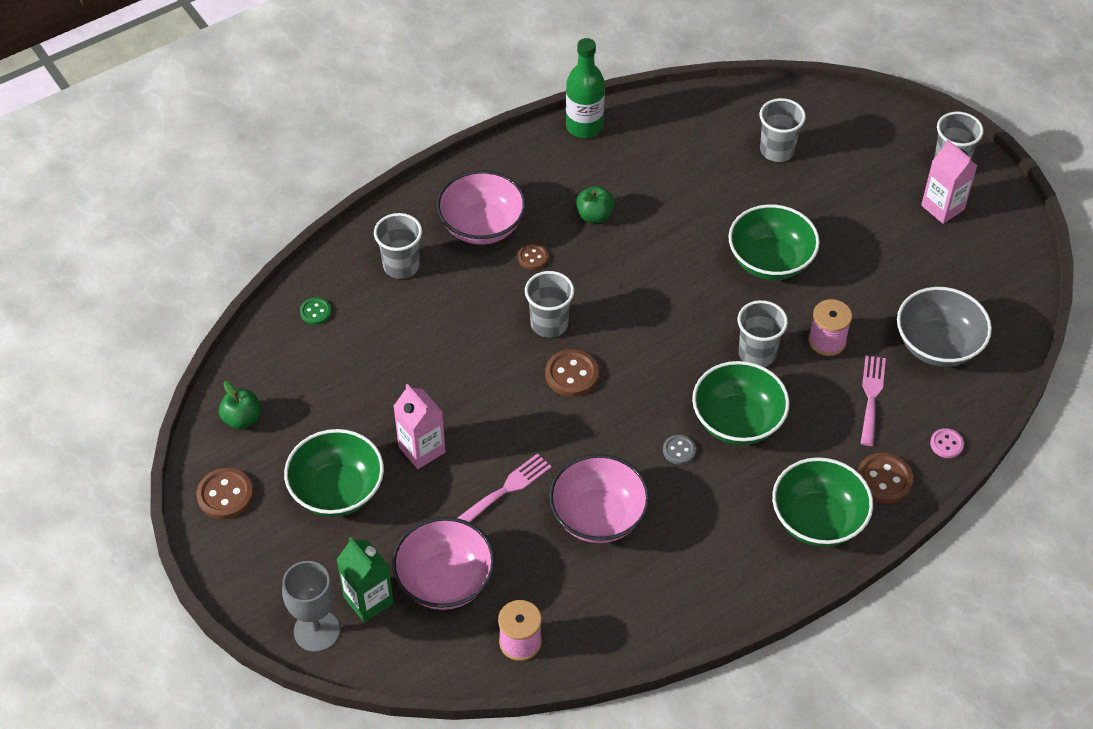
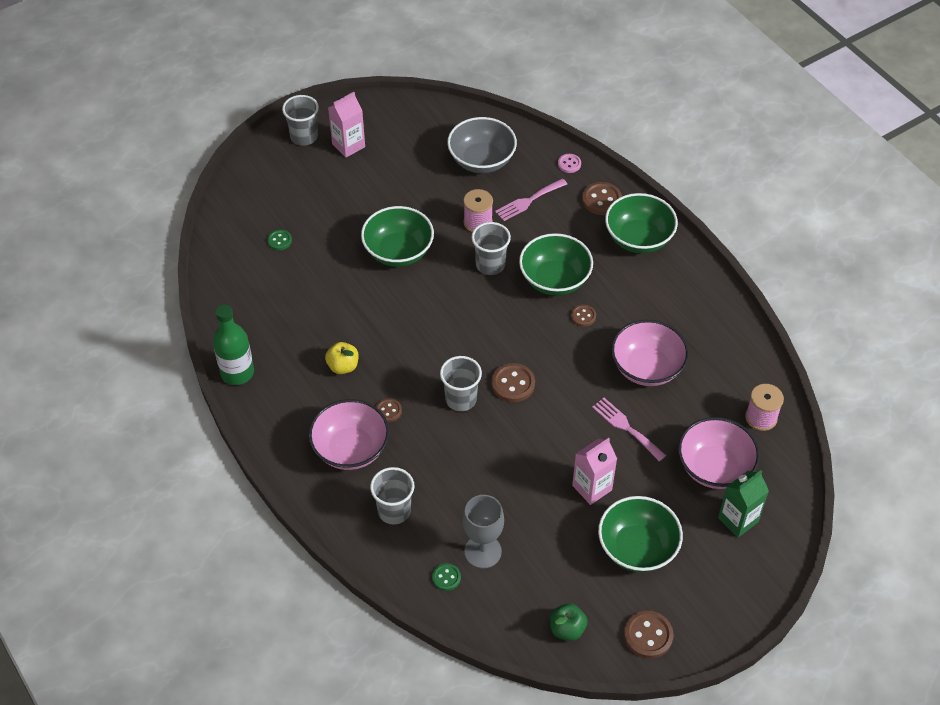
camera: 90 degrees left, 0 degrees up
(316, 631) = (770, 555): grey goblet -> grey goblet (483, 551)
(594, 215) = (343, 366): green apple -> yellow apple
(679, 450) = (583, 316): grey button -> brown button
(777, 150) = (279, 240): grey cup -> green button
(871, 396) = (528, 201): pink fork -> pink fork turned 45 degrees counterclockwise

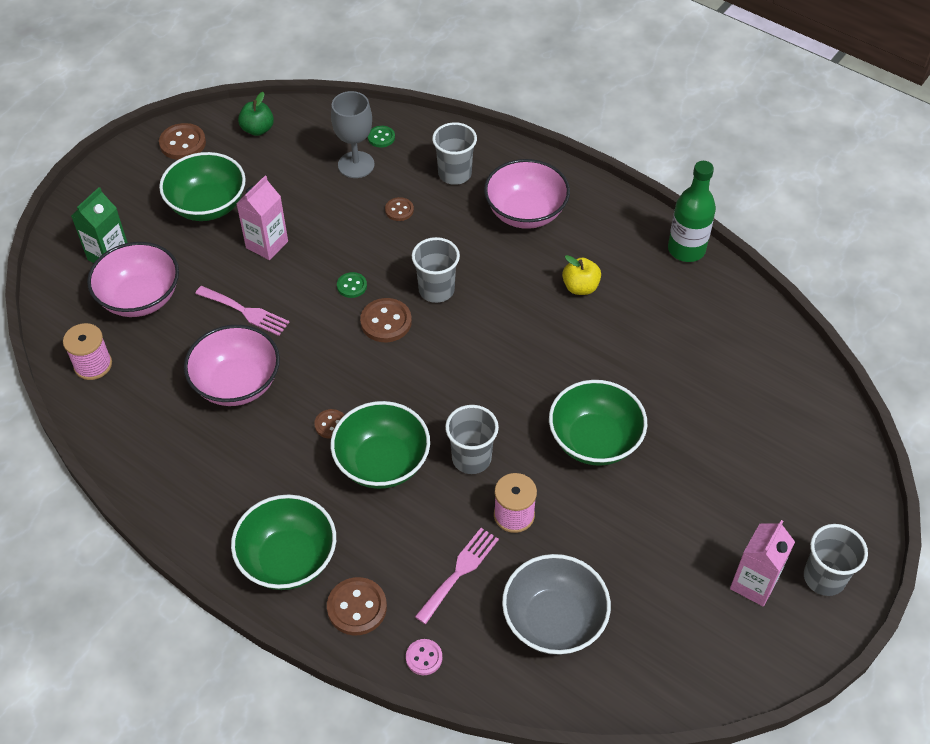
camera: 160 degrees right, 0 degrees up
(279, 240) = (747, 410): green button -> green button (352, 286)
(388, 411) = (507, 257): brown button -> brown button (399, 210)

